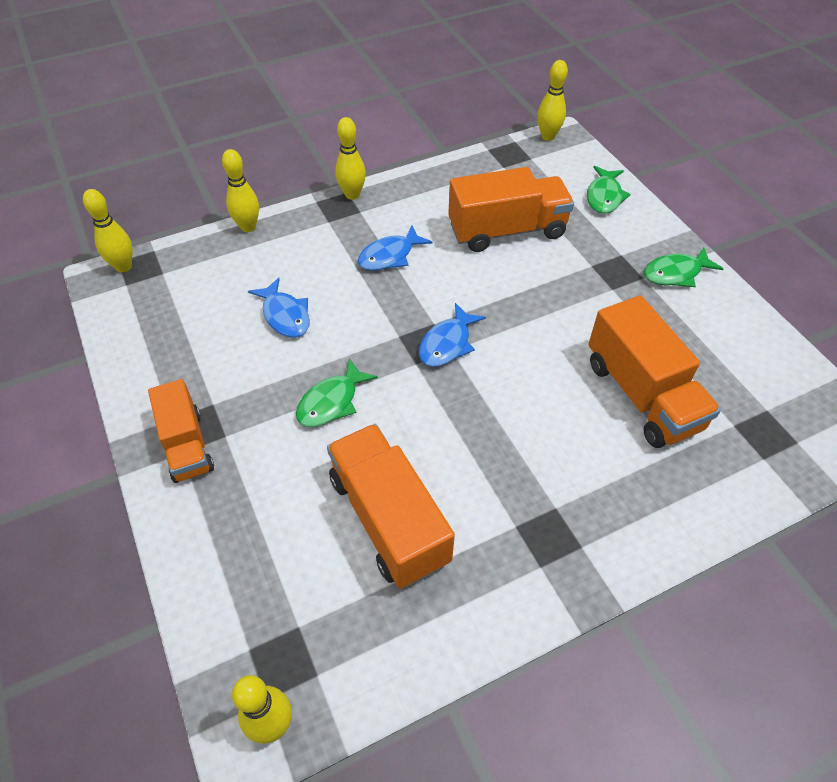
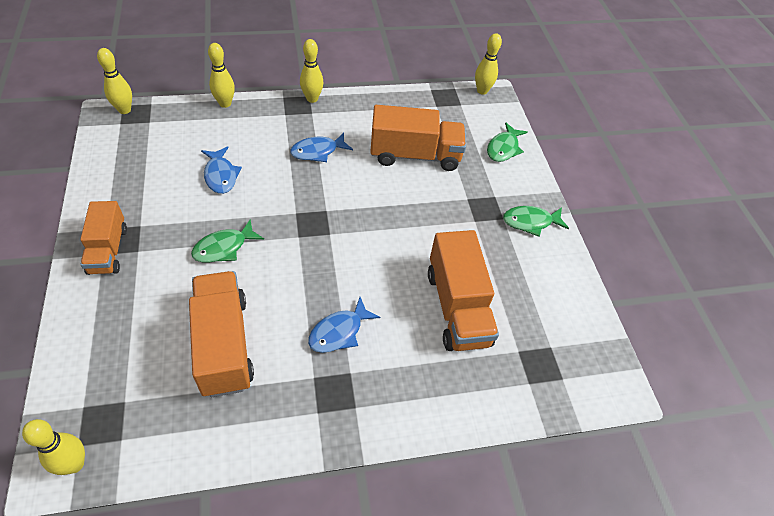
camera: 10 degrees right, 0 degrees up
(447, 344) = (328, 228): blue fish -> blue fish (339, 332)

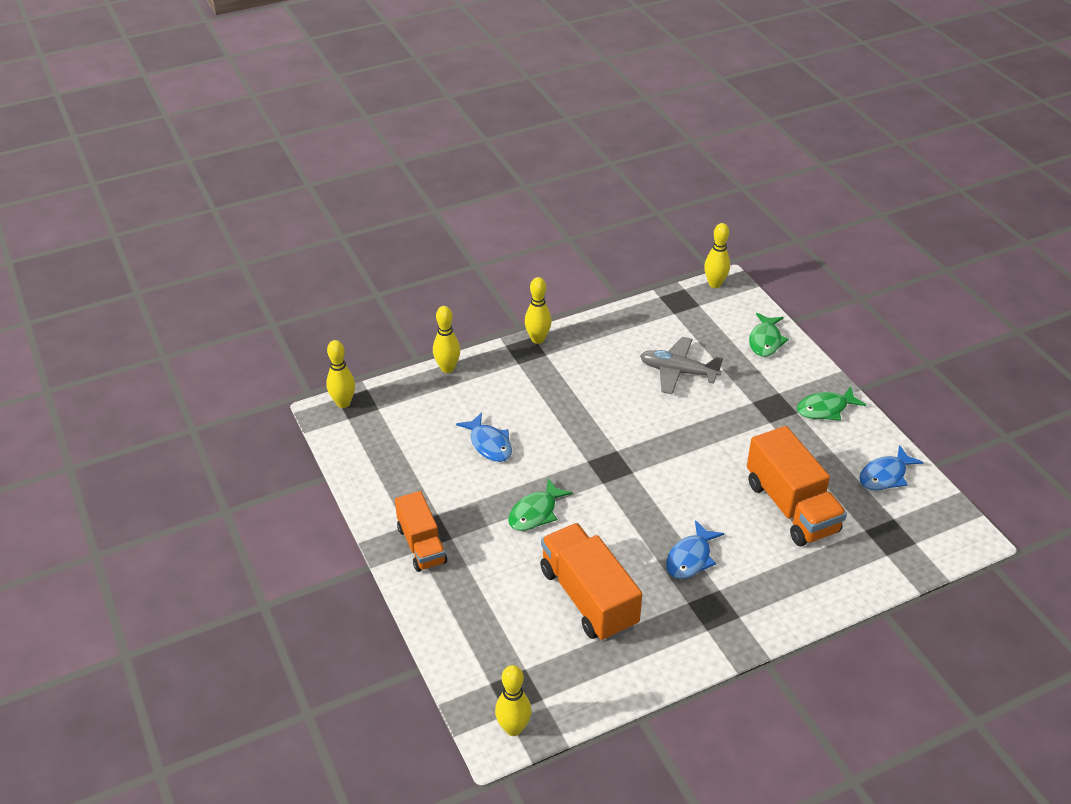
camera: 10 degrees left, 10 degrees down
(317, 151) = (575, 394): blue fish -> blue fish (885, 475)
(415, 155) = (678, 372): orange truck -> grey plane

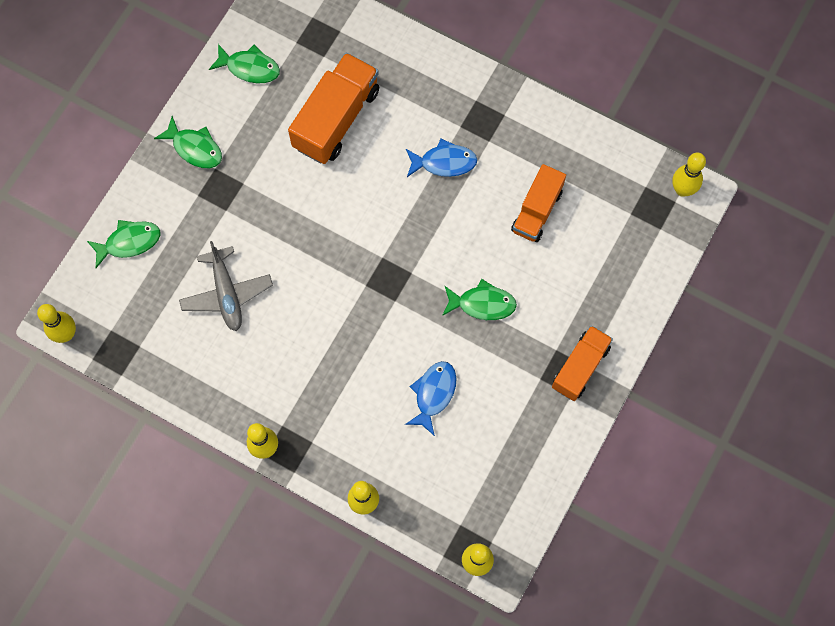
camera: 125 degrees left, 30 degrees up
(588, 598) = (537, 211): orange truck -> orange truck, size x0.65
(885, 475) = (249, 68): blue fish -> green fish

